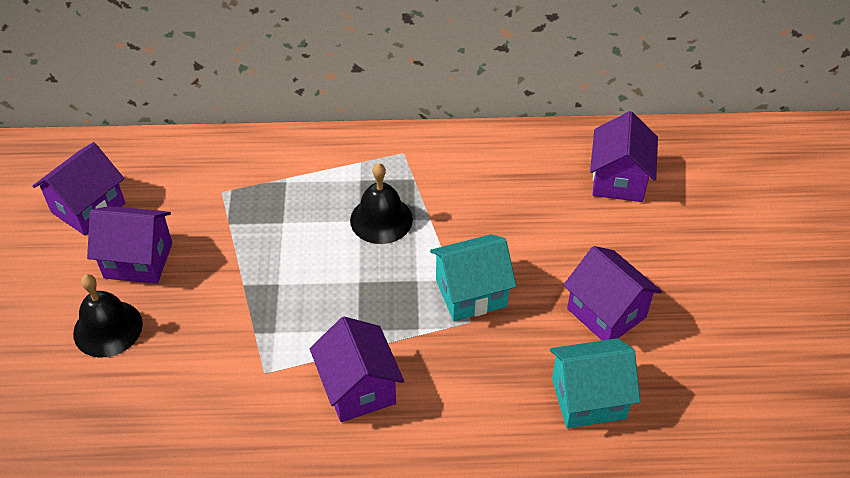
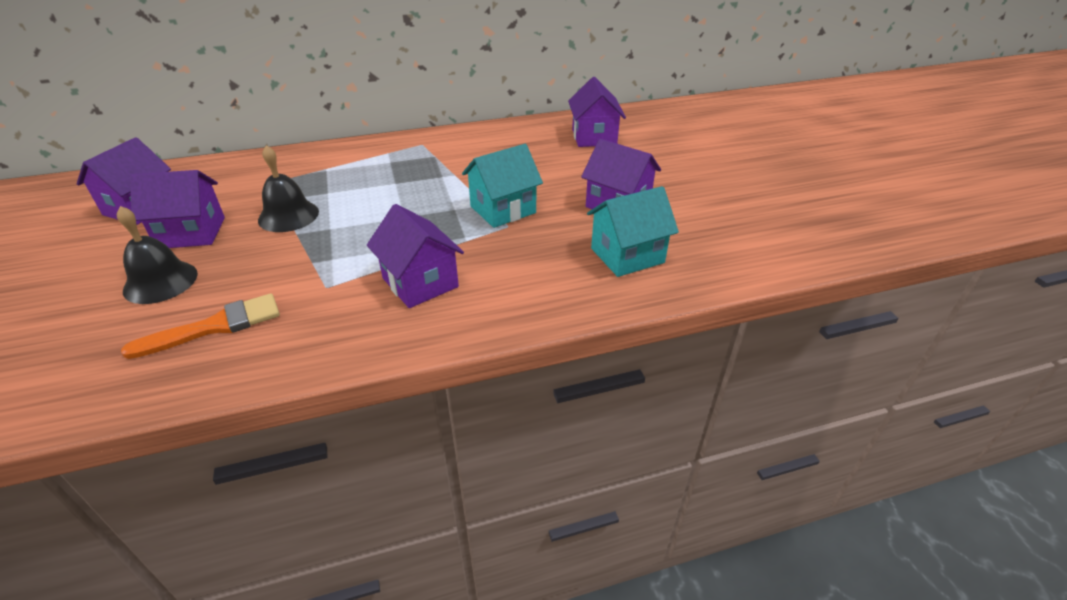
camera: 15 degrees left, 10 degrees down
(157, 403) = (215, 326): none -> orange brush
(381, 219) = (413, 180): black bell -> black bell (288, 215)

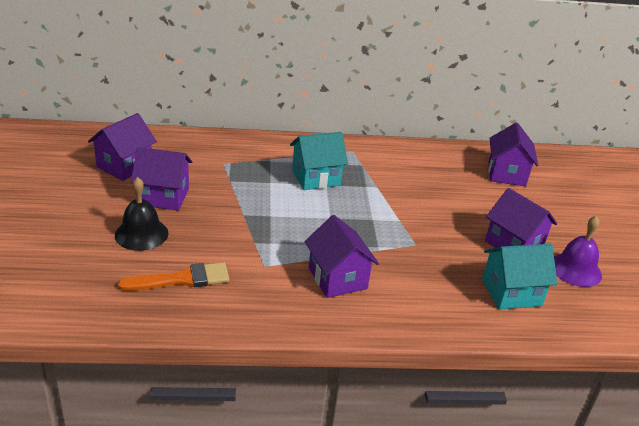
camera: 10 degrees right, 5 degrees down
(288, 215) = (238, 197): black bell -> none
(503, 210) = (413, 228): turquoise house -> turquoise house (316, 178)
(690, 217) = (575, 269): none -> purple bell

